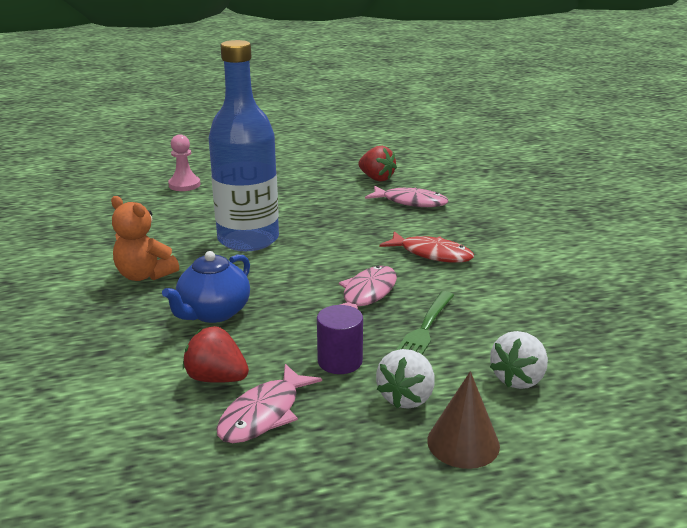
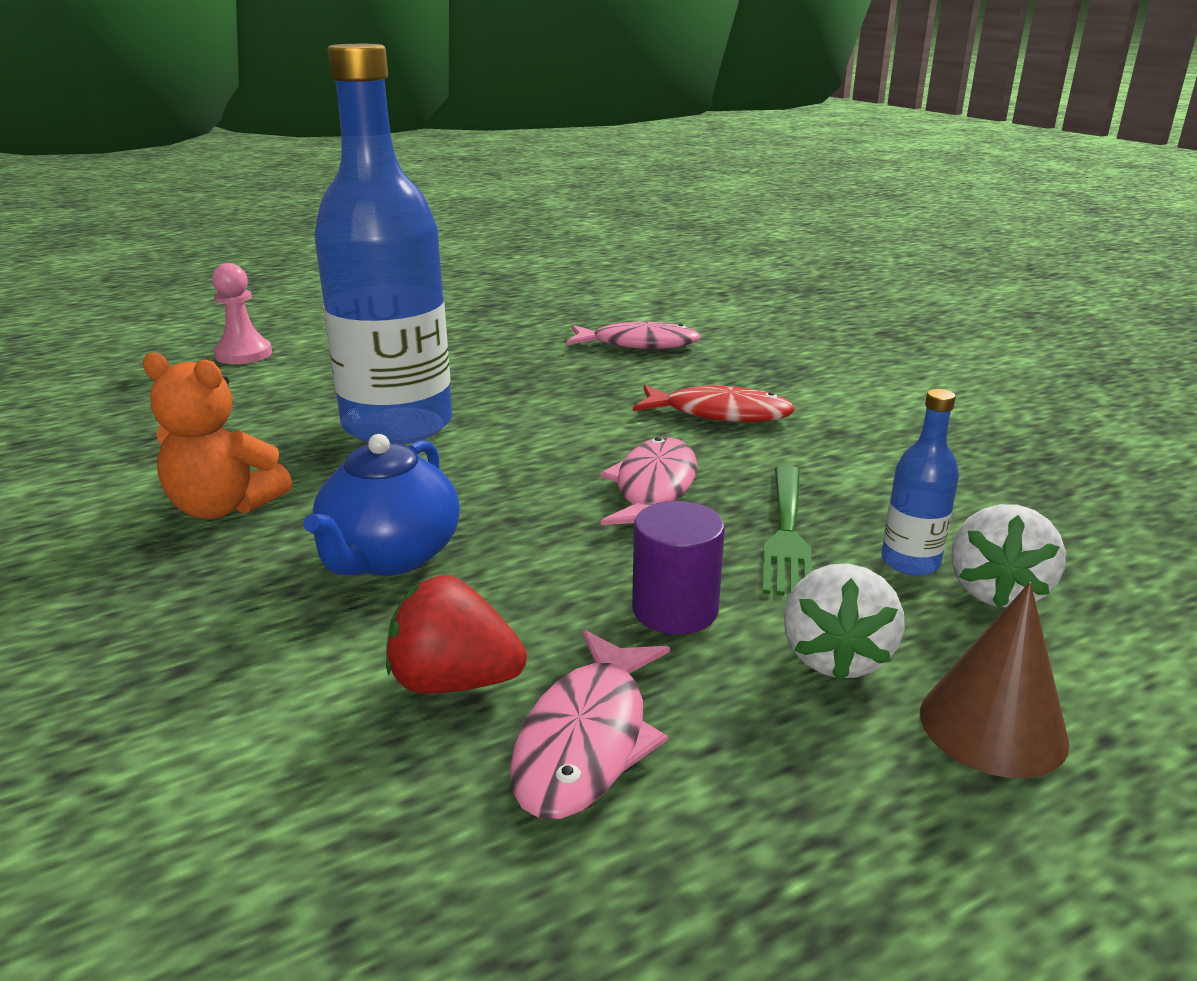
camera: 15 degrees left, 0 degrees up
(376, 178) = (565, 317): red strawberry -> none
(481, 356) = (910, 562): none -> blue bottle

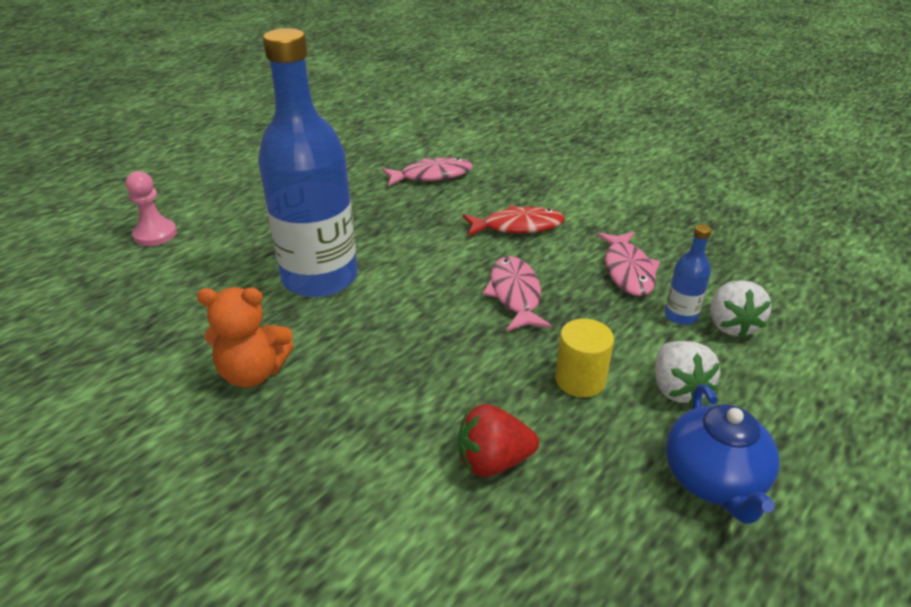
camera: 20 degrees left, 10 degrees up
(390, 556) = (392, 384): blue teapot -> blue teapot (714, 480)
(587, 739) = (587, 476): pink fish -> pink fish (627, 270)
(675, 609) = (580, 380): purple cylinder -> yellow cylinder
(786, 533) = (607, 311): green fork -> none
(992, 726) = (769, 410): brown cone -> none

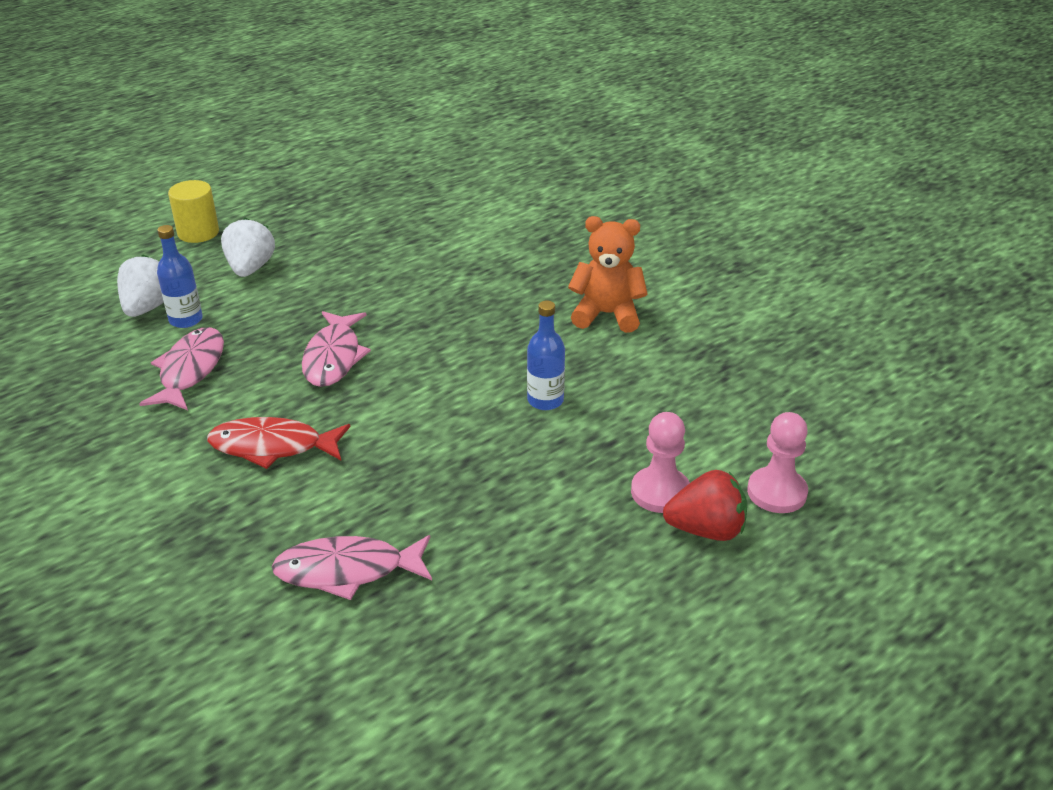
camera: 170 degrees left, 0 degrees up
(239, 227) = (660, 492): none -> pink pawn
(320, 278) = (545, 400): blue bottle -> blue bottle, size x0.40
(493, 461) = (423, 244): red strawberry -> red strawberry (706, 530)
(580, 380) = (324, 282): yellow cylinder -> yellow cylinder (198, 233)
(714, 480) = (279, 222): blue teapot -> none

